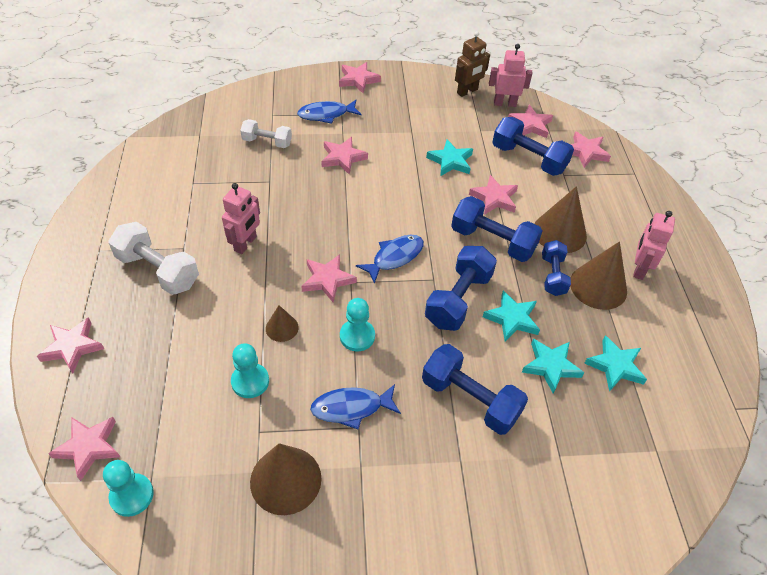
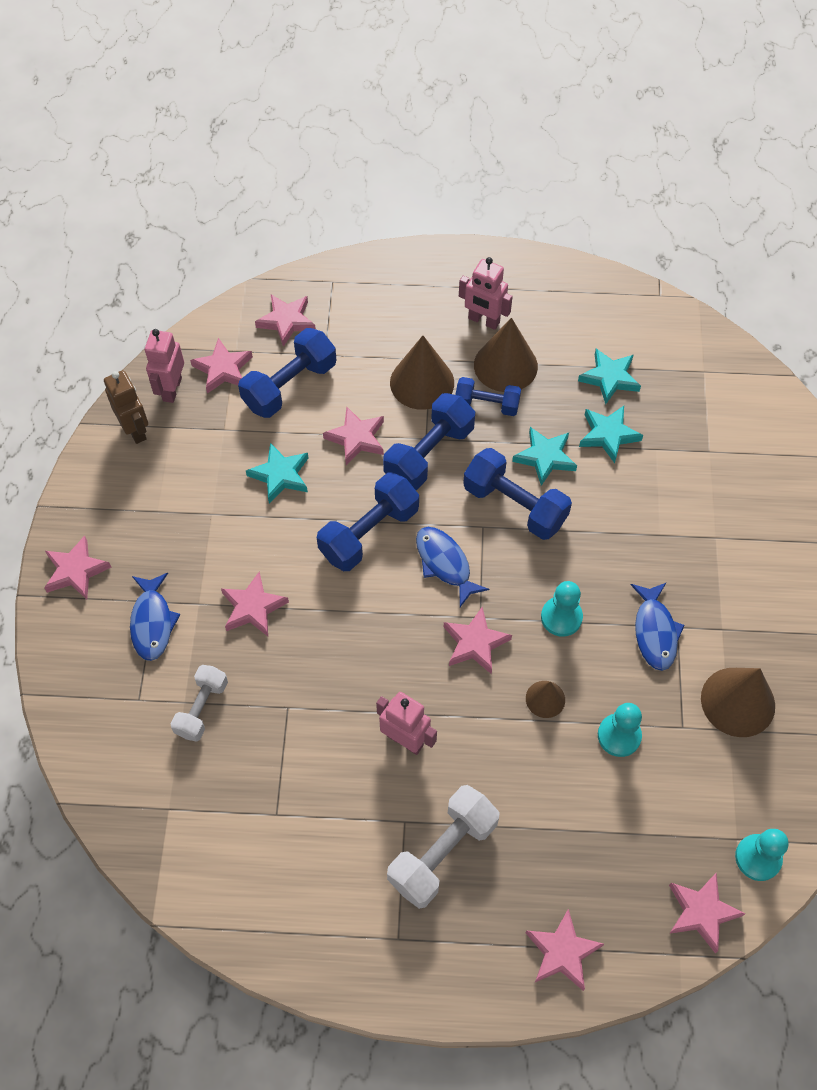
camera: 80 degrees left, 10 degrees up
(470, 399) = (646, 516): blue dumbbell -> blue dumbbell (369, 533)

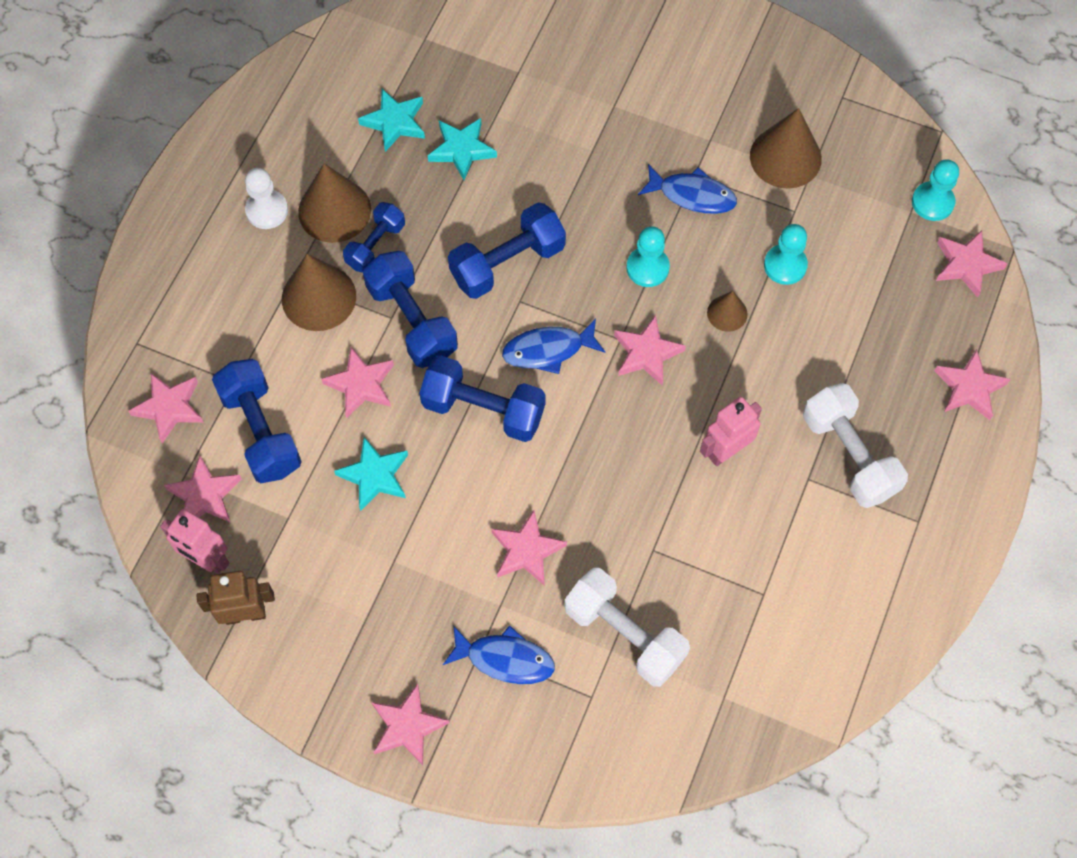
camera: 70 degrees left, 5 degrees up
(202, 708) = (624, 634): white dumbbell -> white dumbbell, size x1.58
(369, 533) = (483, 409): blue dumbbell -> blue dumbbell turned 45 degrees counterclockwise
(483, 321) = (267, 210): pink robot -> white pawn
(545, 457) = (463, 215): turquoise star -> none

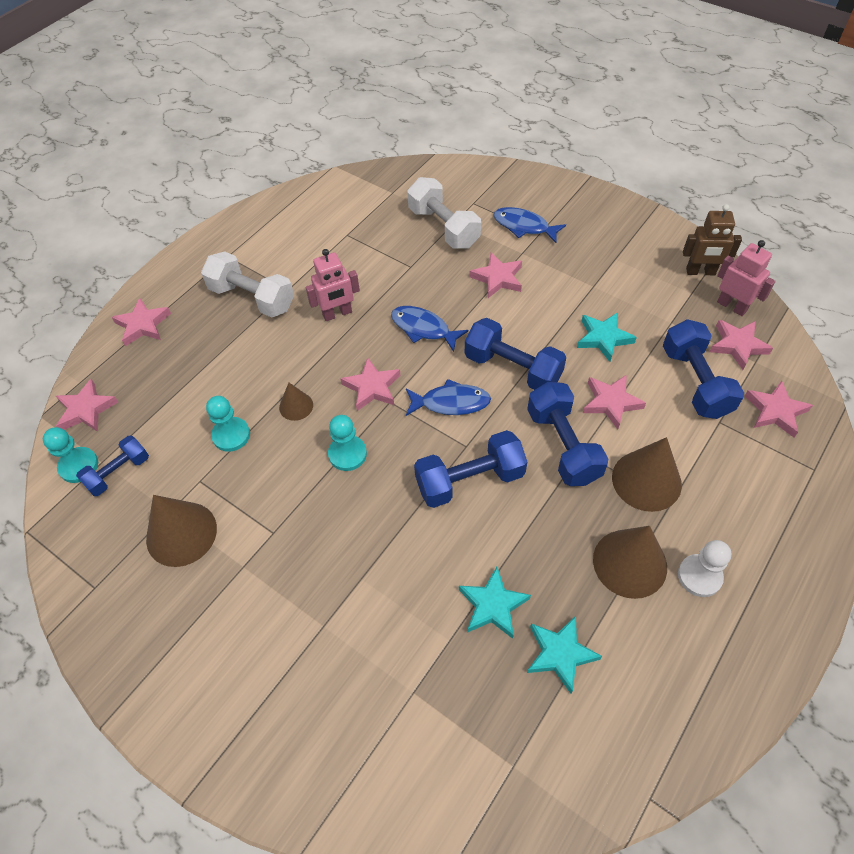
camera: 165 degrees left, 10 degrees down
(375, 245) = (590, 519): blue dumbbell -> blue dumbbell (118, 473)
(407, 726) = (591, 205): pink star -> none
(692, 195) = (283, 512): blue fish -> blue fish (423, 328)
(849, 455) = (252, 298): white dumbbell -> white dumbbell turned 45 degrees counterclockwise

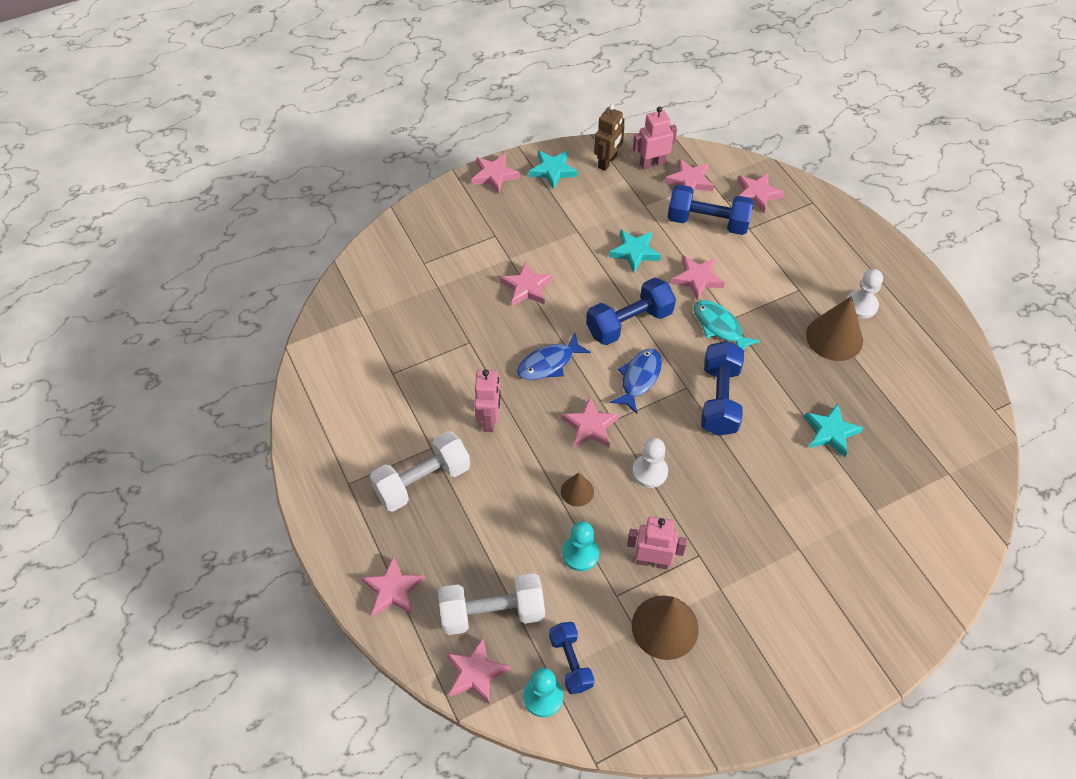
camera: 65 degrees left, 0 degrees up
(248, 495) = (652, 561): none -> pink robot
(347, 454) = (650, 472): turquoise pawn -> white pawn
(443, 227) = (439, 297): white dumbbell -> white dumbbell (492, 612)
(524, 226) = (479, 242): blue fish -> none
(560, 654) = (883, 410): turquoise star -> turquoise star (553, 171)
(563, 445) = (719, 327): blue dumbbell -> turquoise fish
(608, 203) = (494, 175): none -> pink star
(646, 480) = (775, 294): brown cone -> none

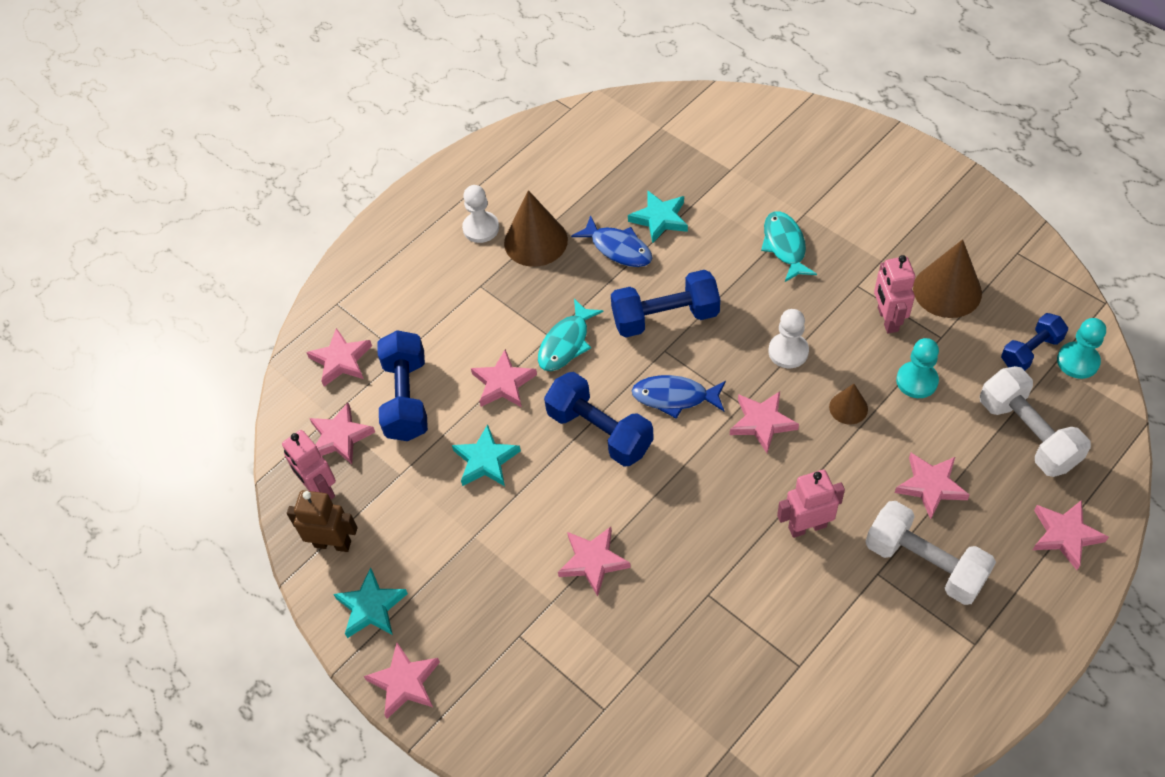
camera: 105 degrees left, 0 degrees up
(476, 673) = (1095, 424): pink star -> pink star (930, 486)
(548, 363) = (698, 494): blue fish -> blue fish (618, 248)
(765, 516) = (785, 246): none -> turquoise fish

